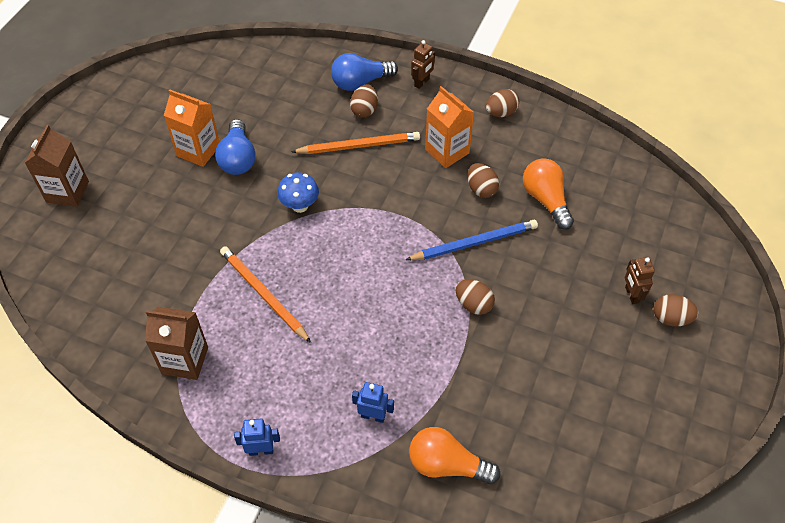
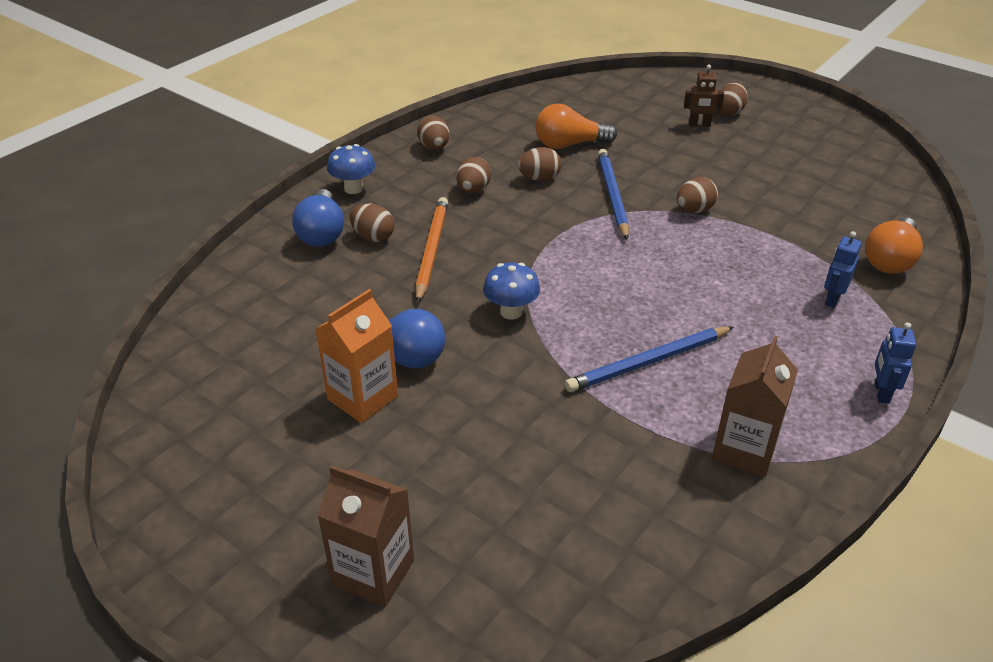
camera: 75 degrees left, 15 degrees down
(263, 294) = (648, 362): orange pencil -> blue pencil
(422, 82) = (353, 188): brown robot -> blue mushroom
(447, 151) = (473, 190): orange carton -> brown egg

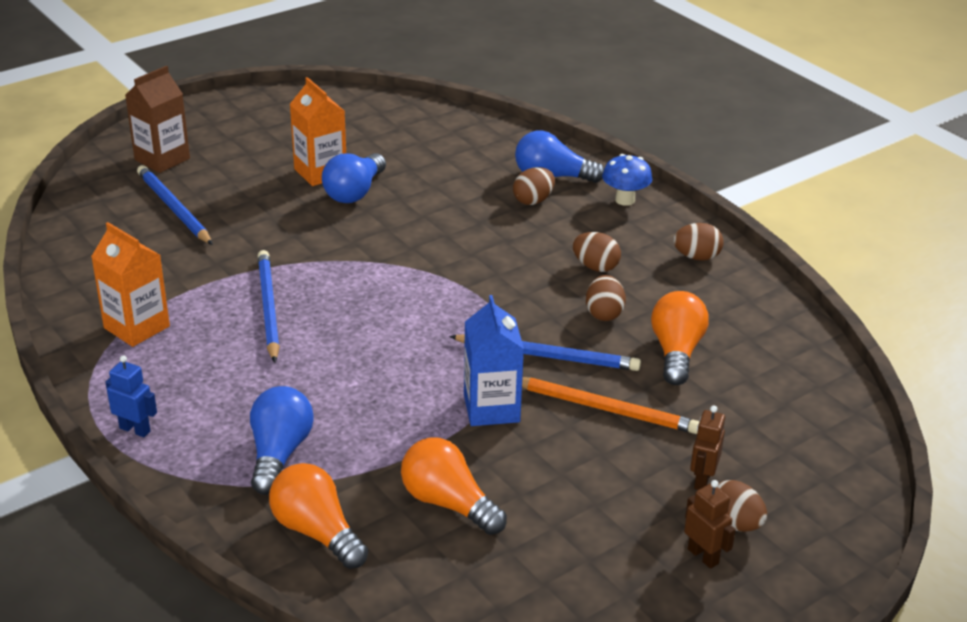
camera: 105 degrees right, 5 degrees down
(431, 250) = (496, 227): orange pencil -> orange pencil (605, 408)
(498, 509) = (173, 208): none -> blue pencil
(511, 312) = (380, 252): blue mushroom -> none
(694, 210) = (491, 408): brown egg -> blue carton
(744, 450) = (137, 327): brown carton -> orange carton
(765, 119) = (703, 556): none -> brown robot
(808, 211) = (448, 503): none -> orange light bulb
(832, 299) = (279, 454): blue robot -> blue light bulb

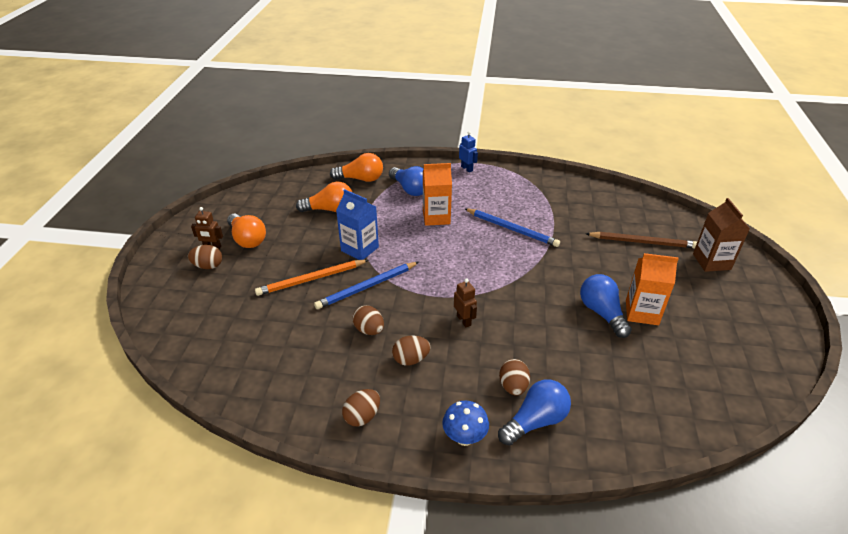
camera: 135 degrees right, 5 degrees up
(135, 429) = (467, 168): blue robot -> blue robot turned 105 degrees counterclockwise
(137, 327) = (537, 192): orange carton -> orange carton (436, 217)
(173, 208) = (642, 242): blue pencil -> brown pencil
(676, 352) = (307, 332): orange light bulb -> orange light bulb (247, 239)
(702, 480) = (236, 275): brown robot -> brown robot (464, 320)

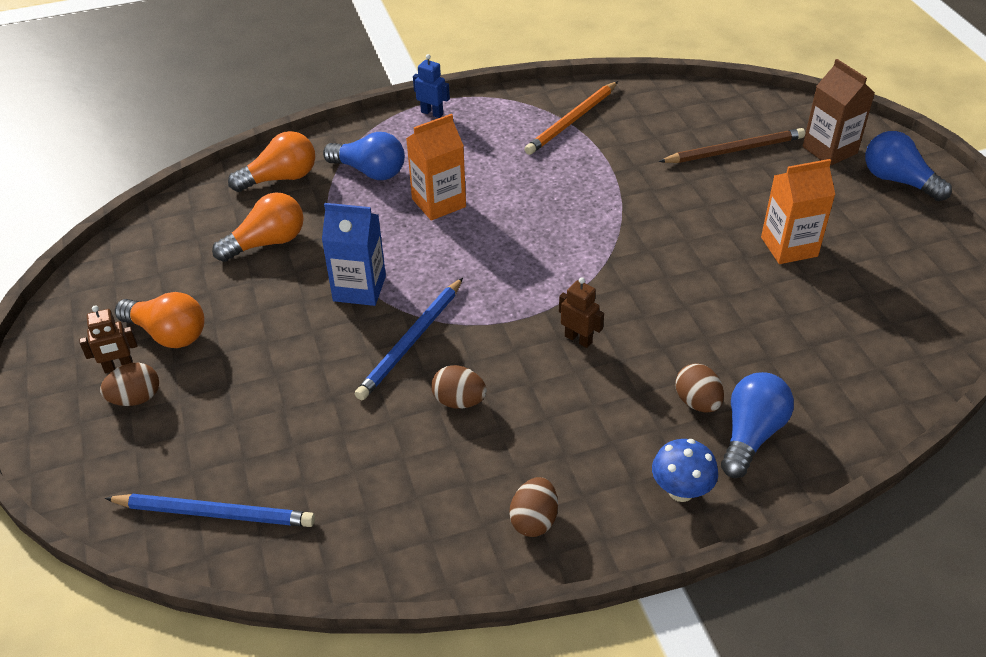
camera: 25 degrees left, 5 degrees up
(311, 279) = (320, 360): orange pencil -> orange pencil (572, 121)
(411, 359) = (545, 419): brown egg -> none
(512, 229) = (556, 186): blue pencil -> blue pencil (215, 513)
(602, 313) = (743, 265): blue light bulb -> blue light bulb (898, 181)

